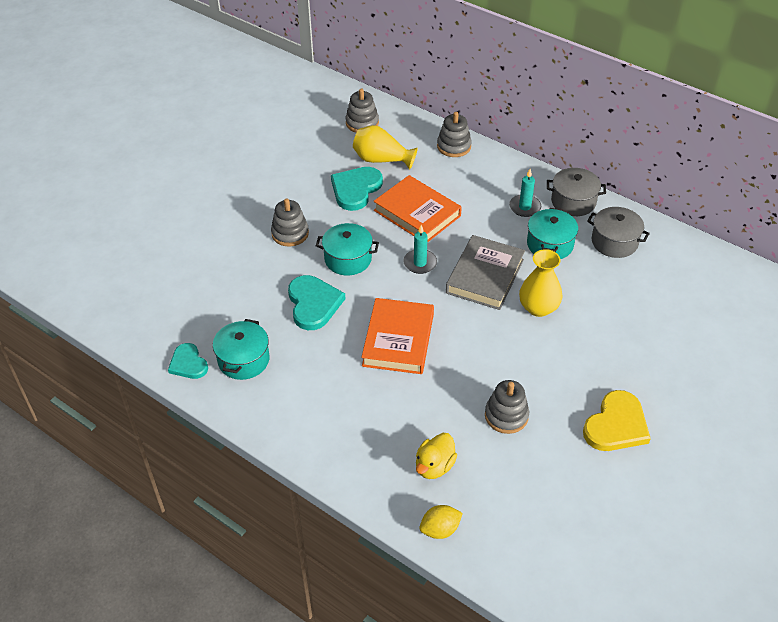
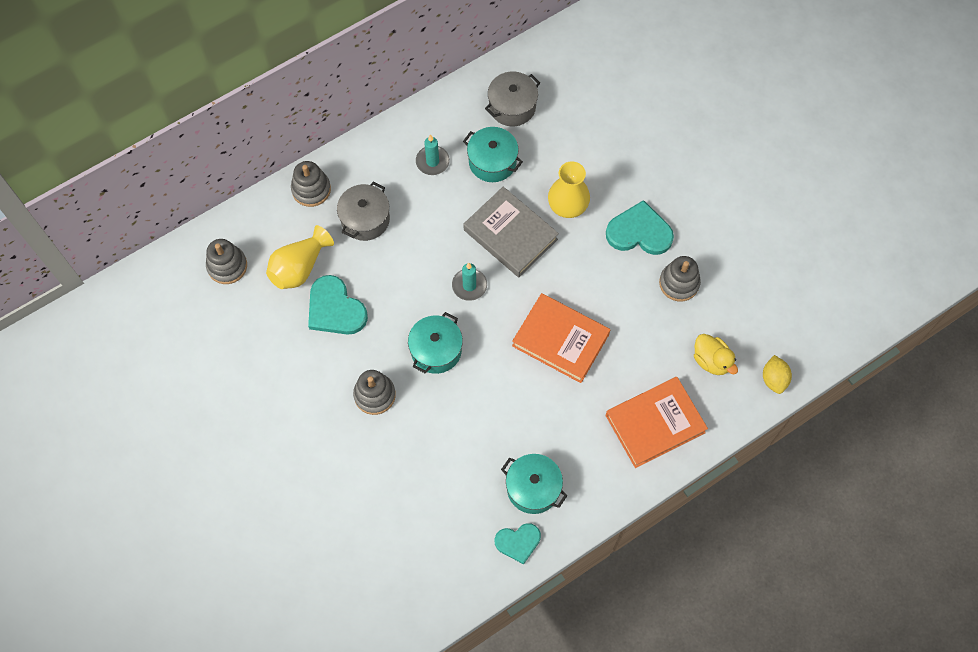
camera: 70 degrees left, 20 degrees up
(313, 304) = (485, 402): turquoise heart -> turquoise heart (639, 232)
(417, 213) = (398, 262): orange book -> orange book (655, 424)
(573, 202) = (444, 116): grey pot -> grey pot (365, 219)
(616, 425) = (717, 203): yellow heart -> none

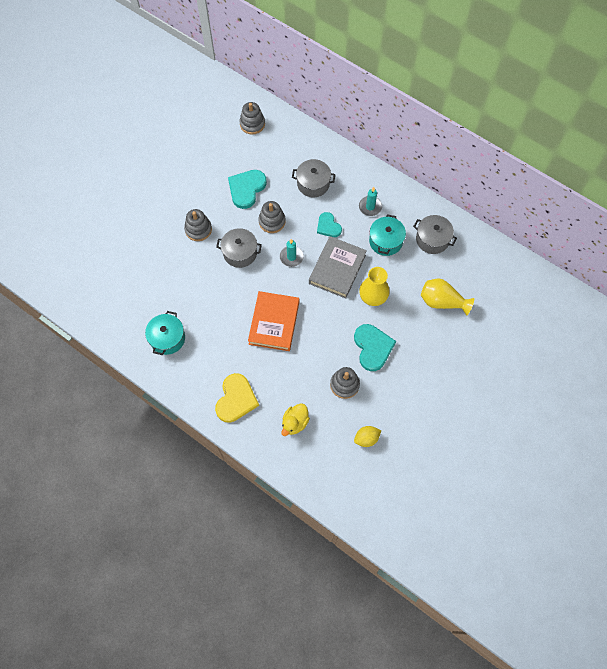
camera: 70 degrees right, 0 degrees up
(299, 267) = (266, 161): yellow vase -> yellow vase (442, 301)
(311, 189) = (321, 148): grey stacking toy -> grey stacking toy (272, 221)
(436, 350) = (240, 253): turquoise pot -> grey pot
(518, 542) = (129, 341): turquoise heart -> turquoise heart (328, 226)
(655, 424) = (236, 399): orange book -> yellow heart
(774, 379) = (296, 469): yellow lemon -> yellow lemon (366, 438)

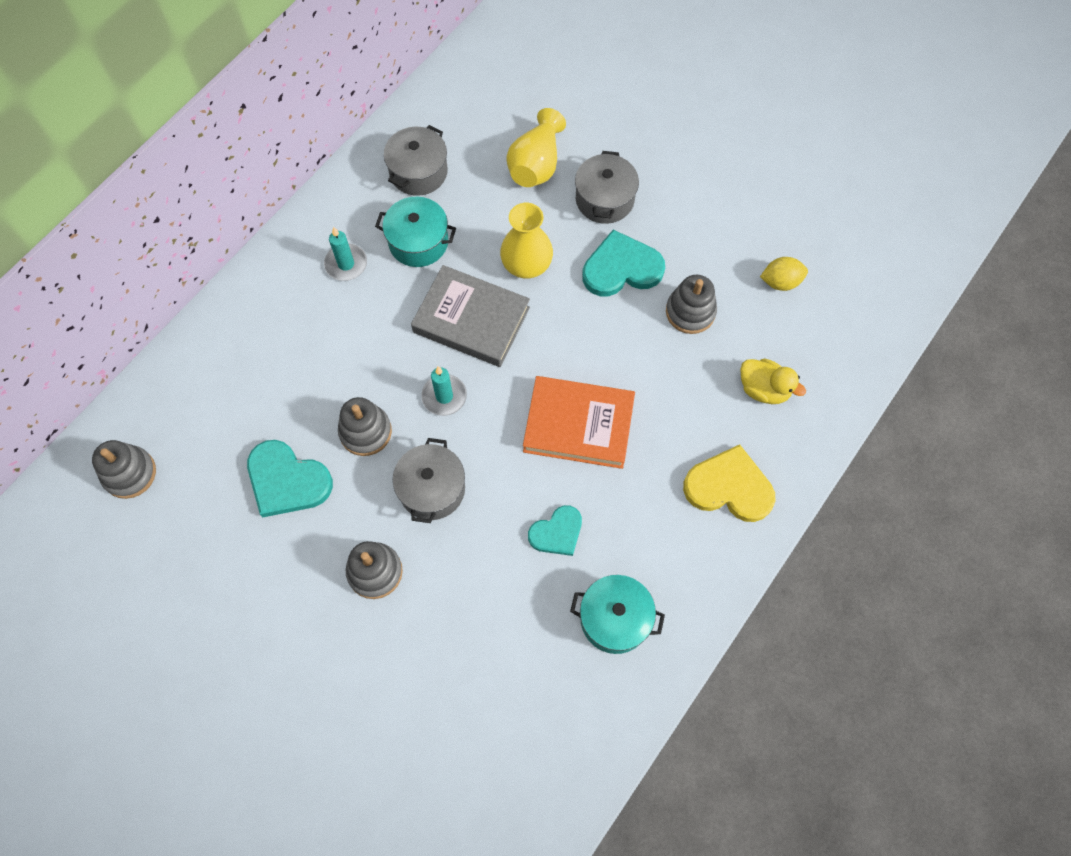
camera: 90 degrees left, 0 degrees up
(313, 184) = (287, 358): grey pot -> grey pot (604, 199)
(328, 226) = (382, 333): turquoise heart -> turquoise heart (557, 532)
(366, 438) = (780, 282): yellow lemon -> yellow lemon turned 75 degrees counterclockwise

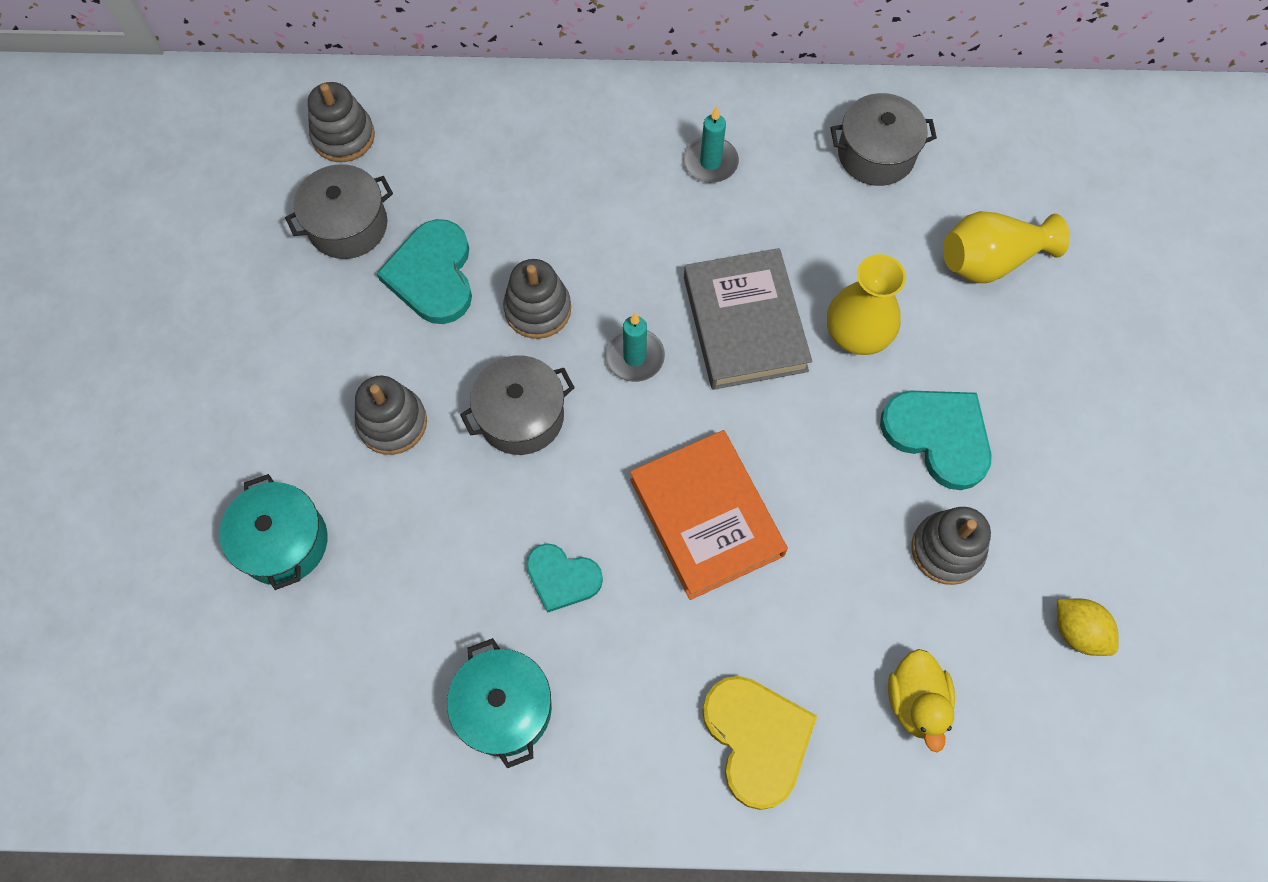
camera: 55 degrees right, 0 degrees up
(418, 242) = (793, 211): turquoise pot -> turquoise pot (283, 542)
(604, 199) = (1010, 361): grey pot -> grey pot (348, 225)

